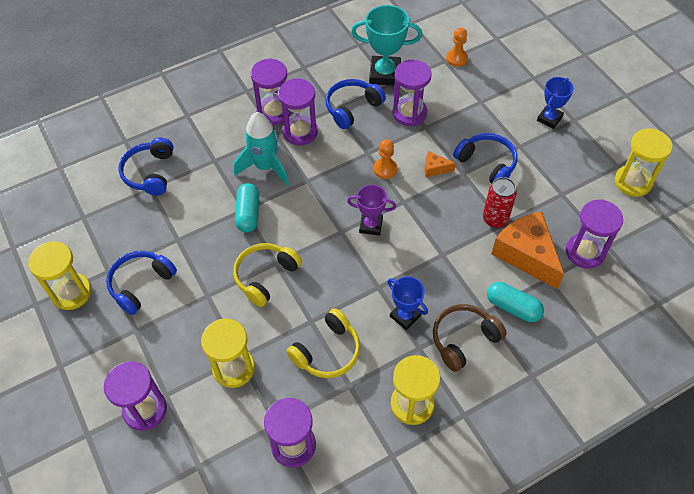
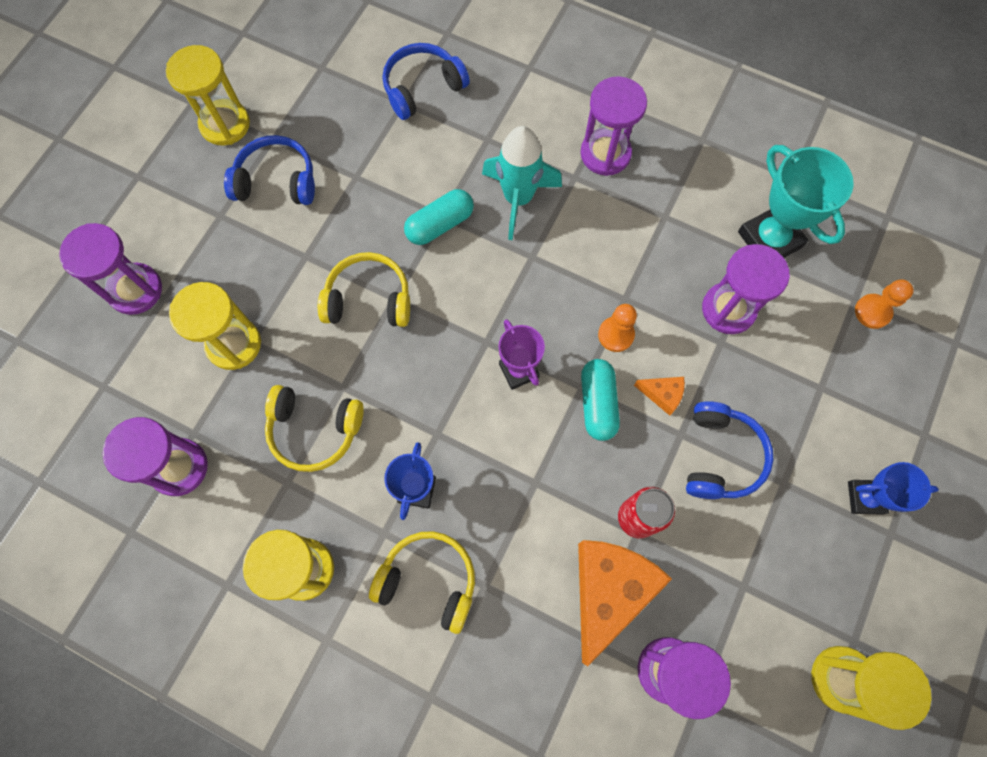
camera: 55 degrees right, 15 degrees up
(300, 132) = (598, 202): purple hourglass -> none
(352, 108) = (682, 236): blue headphones -> none
(435, 168) = (662, 394): orange cheese -> orange cheese turned 135 degrees clockwise
(463, 339) = (429, 580): brown headphones -> yellow headphones
(513, 307) = (515, 617): turquoise capsule -> turquoise capsule (598, 403)

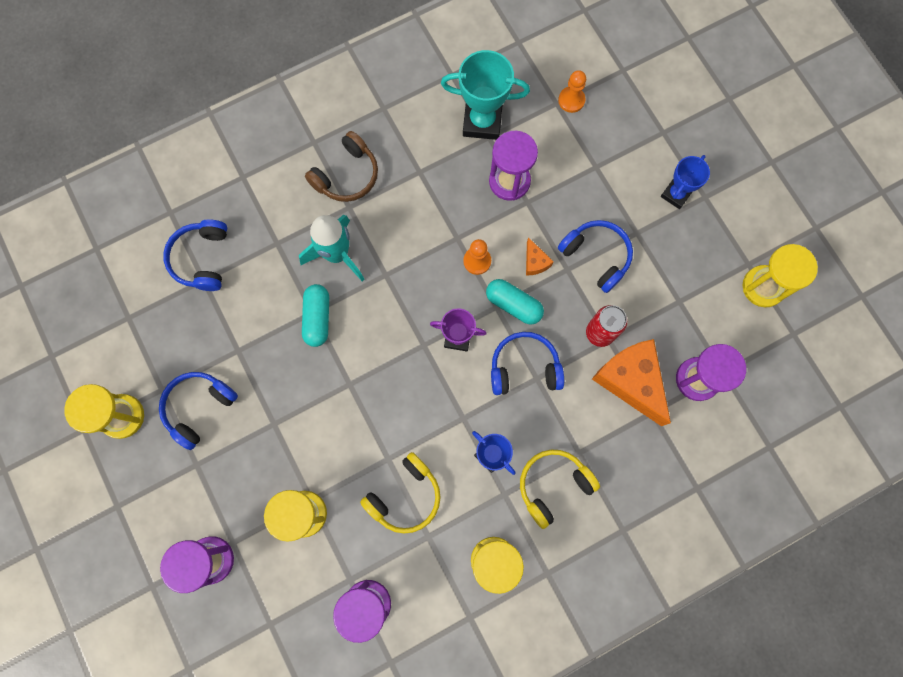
camera: 55 degrees left, 5 degrees up
(369, 299) = (337, 401): yellow headphones -> none
(537, 461) = (524, 368): none -> blue headphones
(605, 154) = (347, 175): purple hourglass -> brown headphones
(662, 394) = (535, 262): orange cheese -> orange cheese turned 105 degrees clockwise

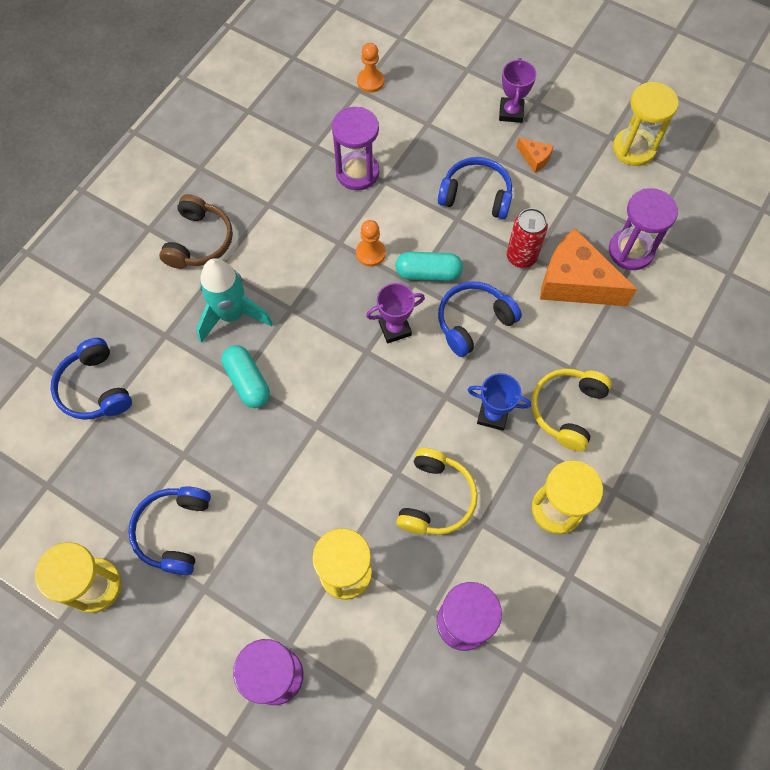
camera: 30 degrees left, 10 degrees down
(482, 122) = (301, 136): turquoise trophy -> none
(535, 262) = (424, 227): orange cheese -> orange cheese (535, 158)
(676, 194) = (511, 112): blue trophy -> purple trophy

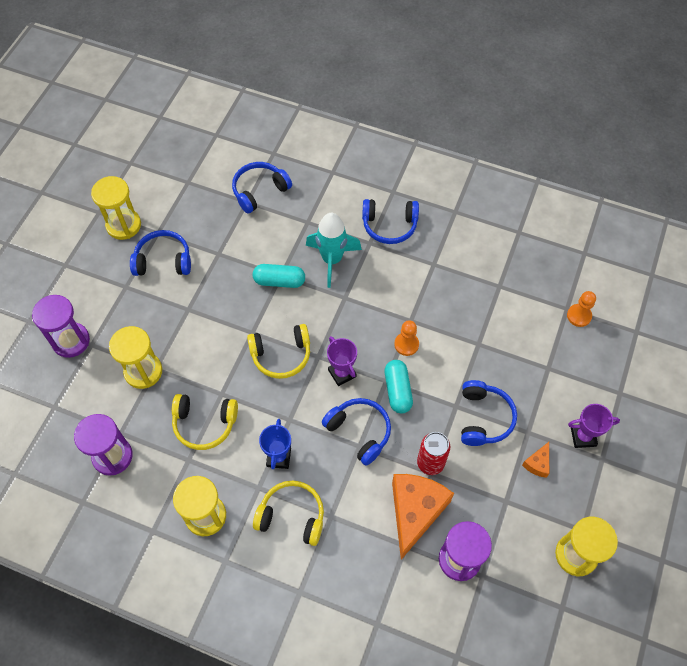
camera: 80 degrees right, 5 degrees down
(199, 241) = (389, 225): brown headphones -> blue headphones
(247, 382) = (279, 281): turquoise capsule -> turquoise capsule turned 45 degrees clockwise
(357, 172) = (481, 322): purple hourglass -> none
(357, 394) = (281, 355): none -> yellow headphones

